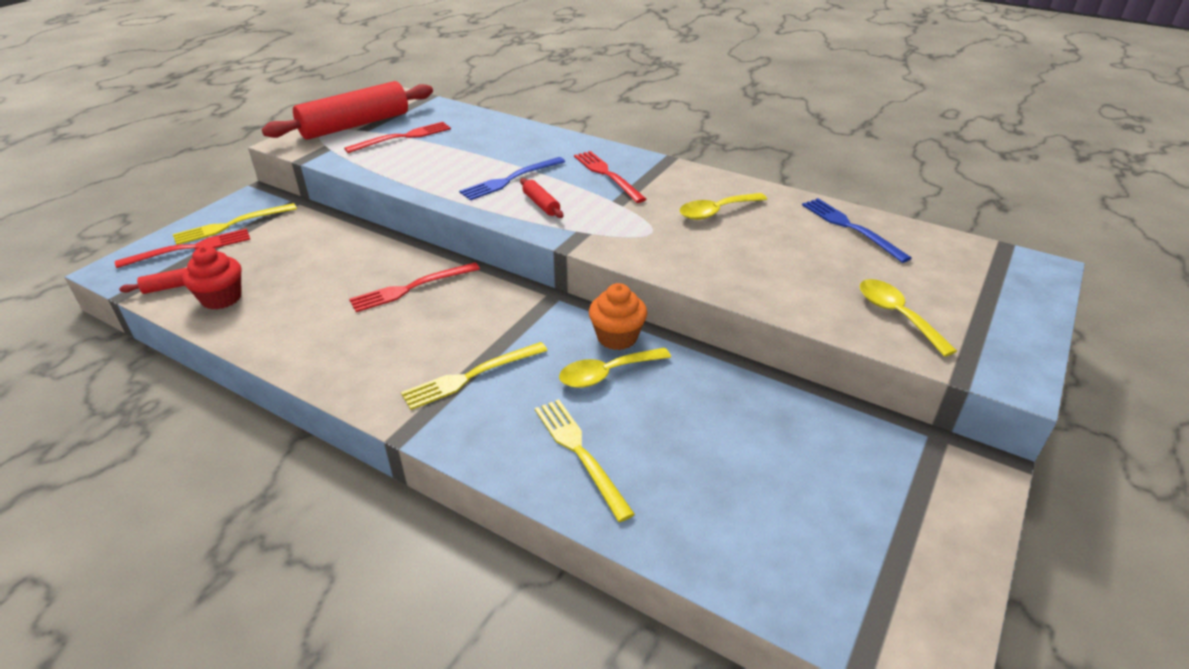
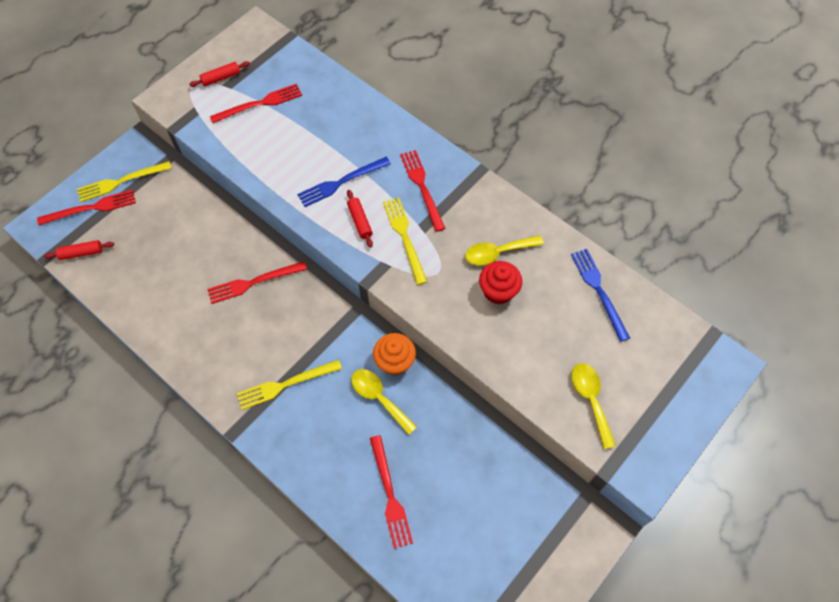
camera: 10 degrees right, 25 degrees up
(221, 298) = (116, 272): red cupcake -> red cupcake (498, 291)
(355, 125) = (221, 78): red rolling pin -> red rolling pin, size x0.41
(580, 453) = (346, 468): yellow fork -> yellow fork (405, 237)
(606, 374) = (379, 398): yellow spoon -> yellow spoon turned 60 degrees clockwise
(656, 475) = (390, 494): none -> red fork

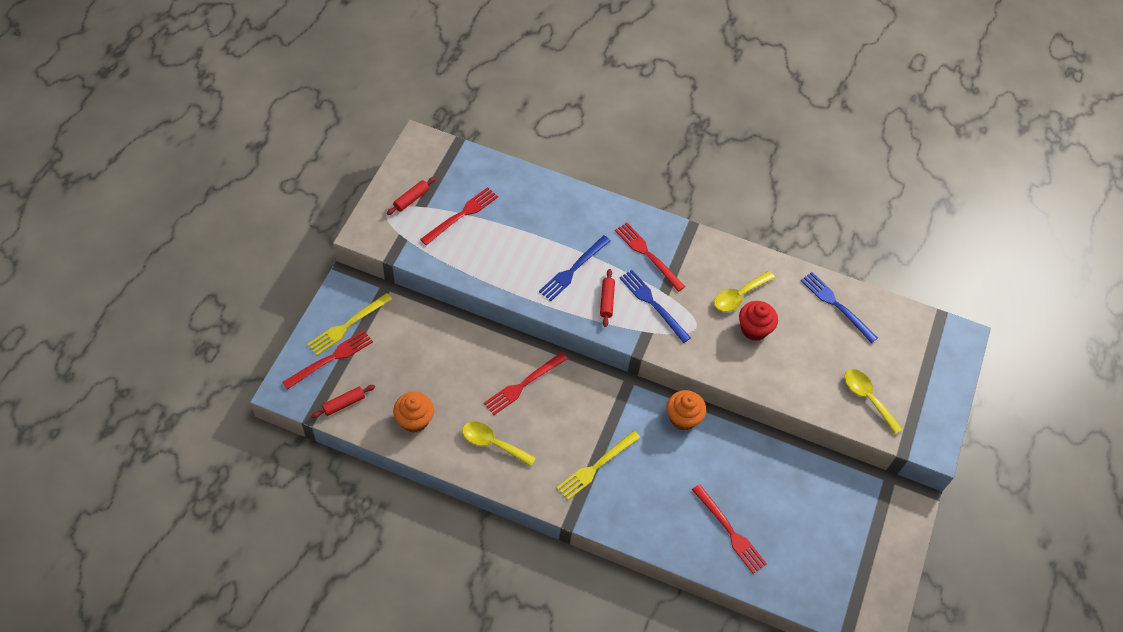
camera: 25 degrees left, 5 degrees down
(136, 287) = (414, 420): none -> orange cupcake
(360, 221) = (607, 300): red rolling pin -> red rolling pin turned 45 degrees clockwise
(379, 398) = (683, 453): yellow spoon -> yellow spoon (492, 443)
(405, 237) = (653, 304): yellow fork -> blue fork

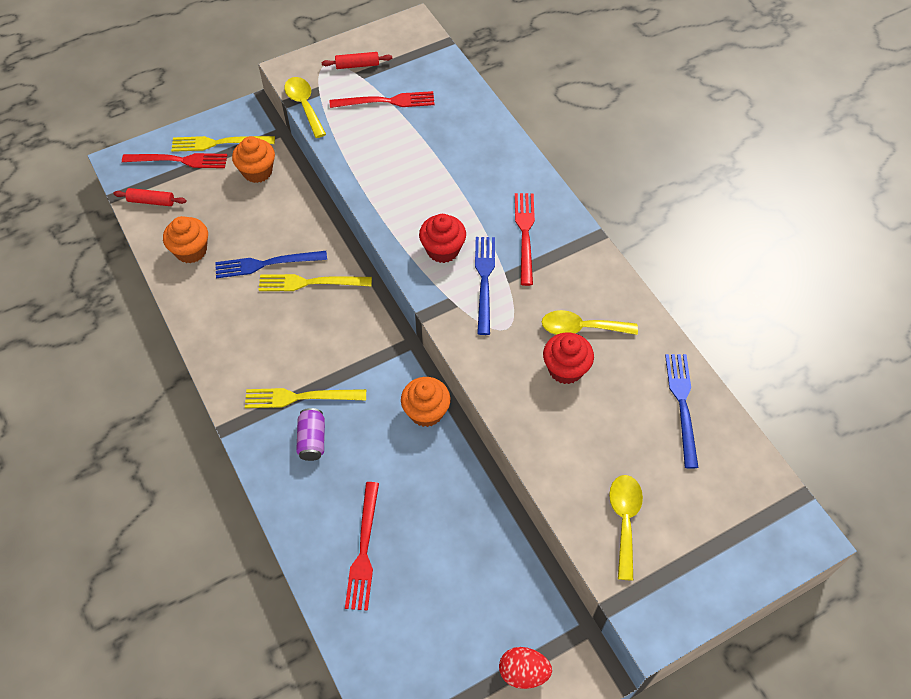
camera: 45 degrees right, 0 degrees up
(401, 329) = (257, 171): none -> orange cupcake
(492, 443) = (233, 313): yellow spoon -> yellow spoon (304, 105)
(523, 384) = (311, 283): red fork -> yellow fork
(573, 269) = (439, 204): blue fork -> blue fork (267, 264)
(607, 300) = (443, 250): red rolling pin -> red cupcake
(632, 488) = (312, 440): none -> purple can
(880, 529) = (523, 672): none -> red egg

